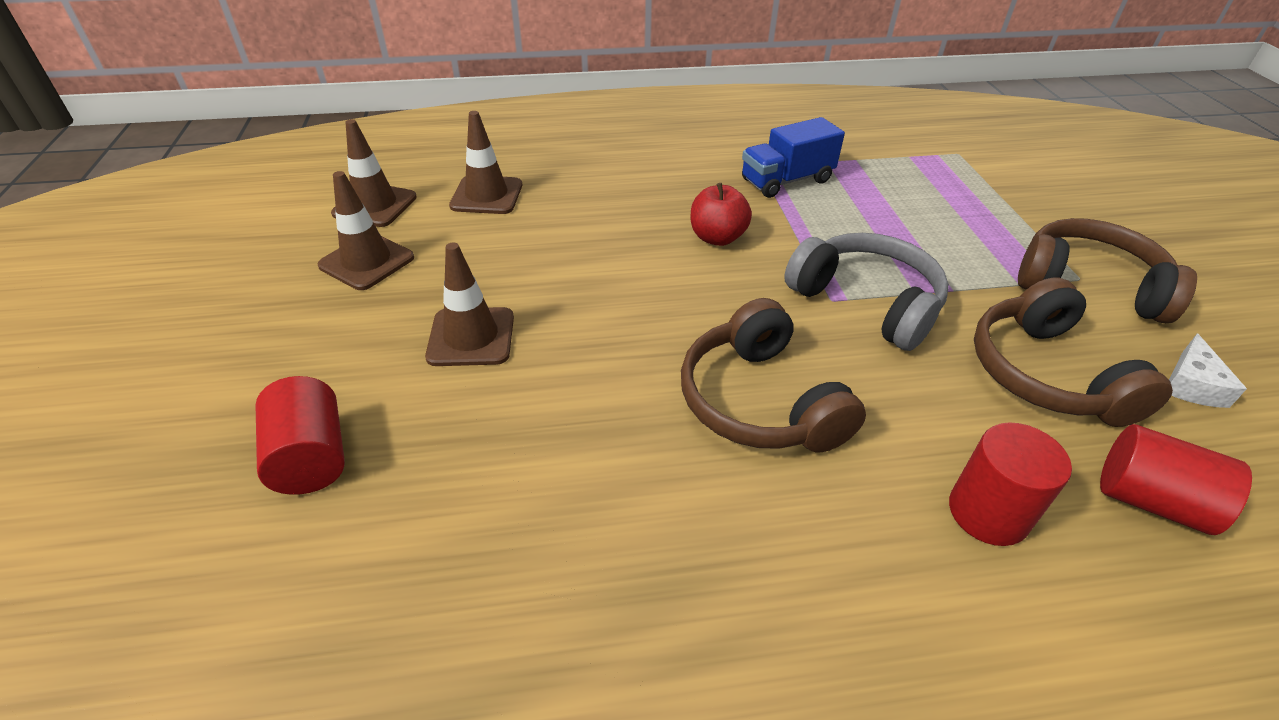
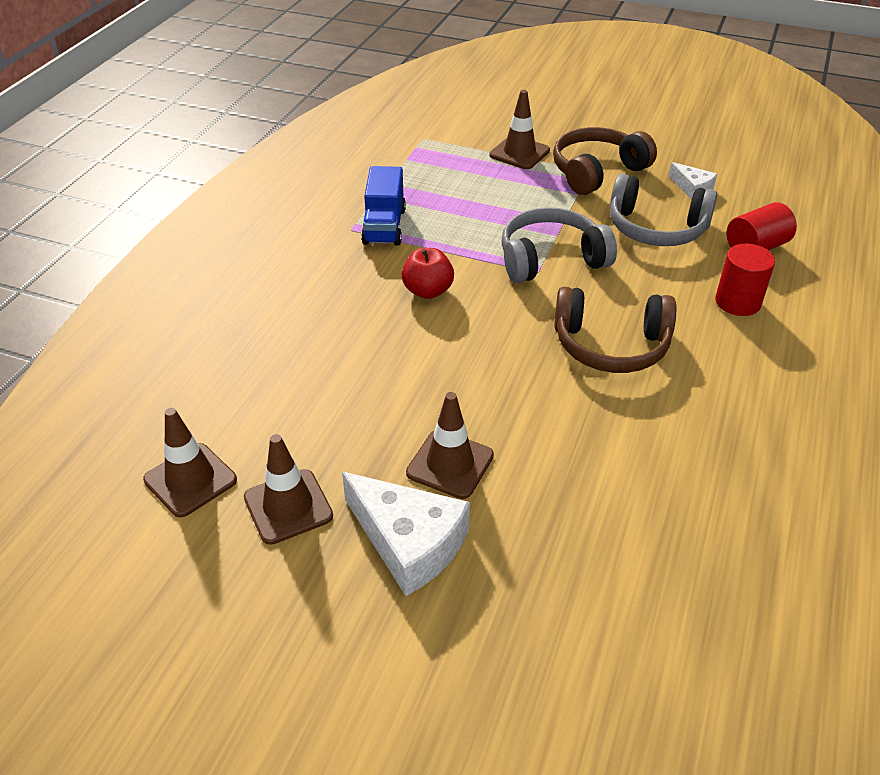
camera: 60 degrees left, 0 degrees up
(311, 457) = (530, 592): red cylinder -> none
(351, 346) = (409, 542): none -> white cheese
(487, 195) = (247, 397): brown traffic cone -> brown traffic cone (519, 153)
(1046, 374) = (656, 228): brown headphones -> grey headphones

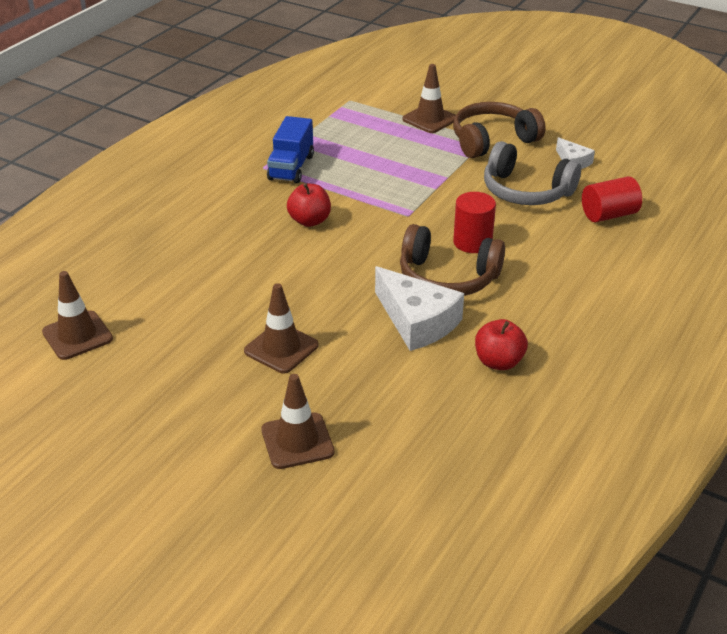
camera: 10 degrees right, 5 degrees down
(288, 506) = (145, 362): brown traffic cone -> brown traffic cone (297, 441)
(409, 542) = (229, 397): white cheese -> white cheese (417, 321)
(551, 259) = (423, 207): grey headphones -> none
(710, 448) = (498, 362): none -> red apple
(738, 302) = (572, 256): red cylinder -> red cylinder (472, 242)

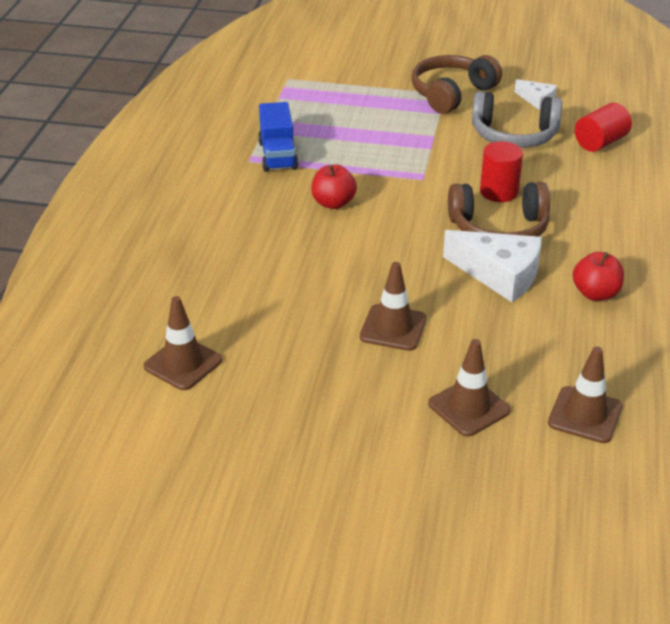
camera: 20 degrees left, 0 degrees up
(430, 119) = (379, 84): brown traffic cone -> brown traffic cone (585, 415)

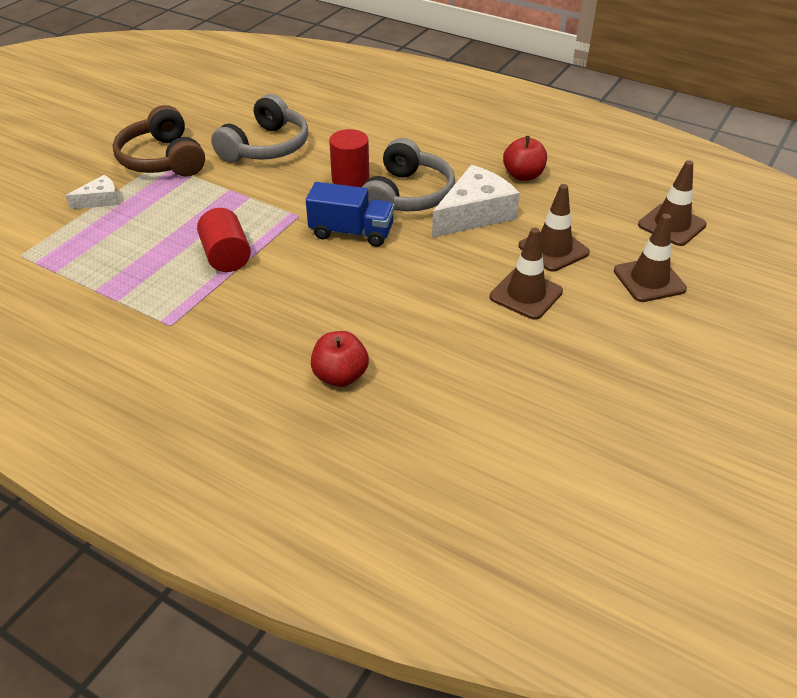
camera: 70 degrees left, 5 degrees up
(183, 363) = (529, 460): brown traffic cone -> brown traffic cone (553, 249)
(278, 155) = (178, 300): blue truck -> blue truck (351, 232)
(333, 203) = (300, 282): red apple -> red apple (340, 376)
(499, 228) = (407, 195): brown headphones -> grey headphones
(537, 100) = (218, 119): white cheese -> white cheese (100, 200)
(600, 142) = (313, 110): red cylinder -> red cylinder (226, 256)

